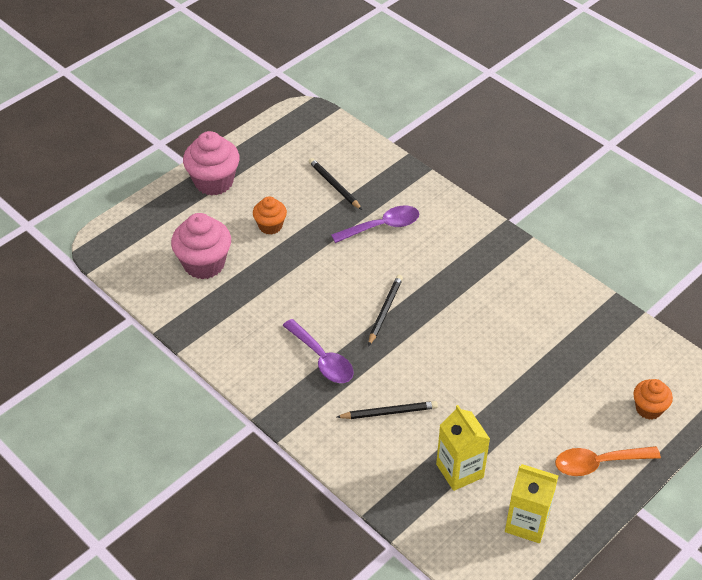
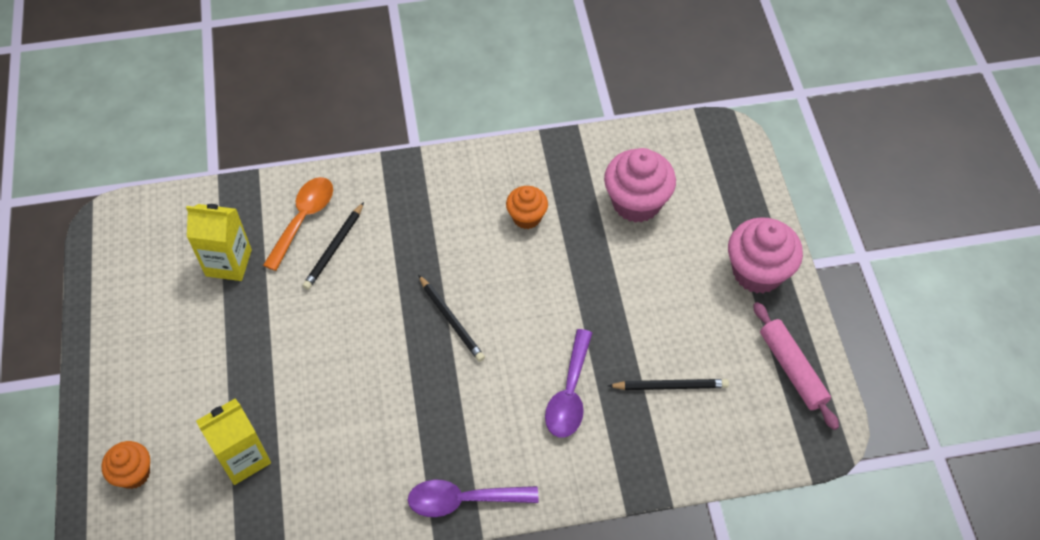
camera: 125 degrees right, 10 degrees up
(270, 226) = (649, 287): orange cupcake -> orange cupcake (526, 217)
(274, 140) = (792, 369): none -> pink rolling pin
(322, 359) = (437, 232): purple spoon -> purple spoon (463, 500)
(527, 523) = (136, 278): yellow carton -> yellow carton (243, 458)
(598, 463) = (129, 378): orange spoon -> orange spoon (303, 219)

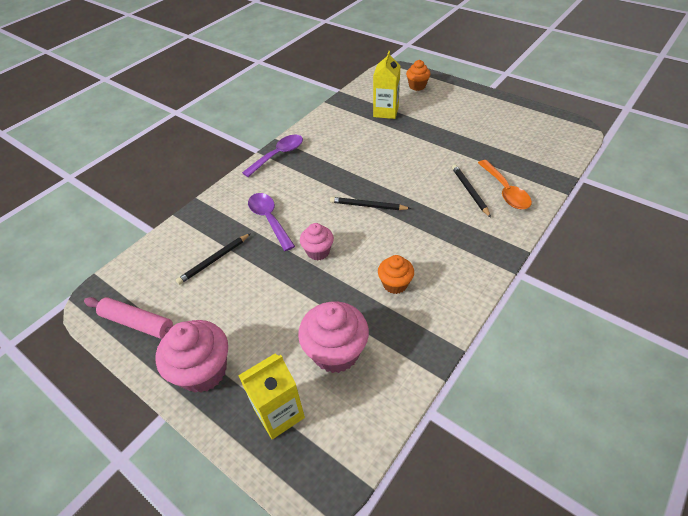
camera: 140 degrees right, 10 degrees down
(228, 263) = (503, 153): yellow carton -> yellow carton (279, 413)
(558, 307) = (318, 251): none -> pink cupcake

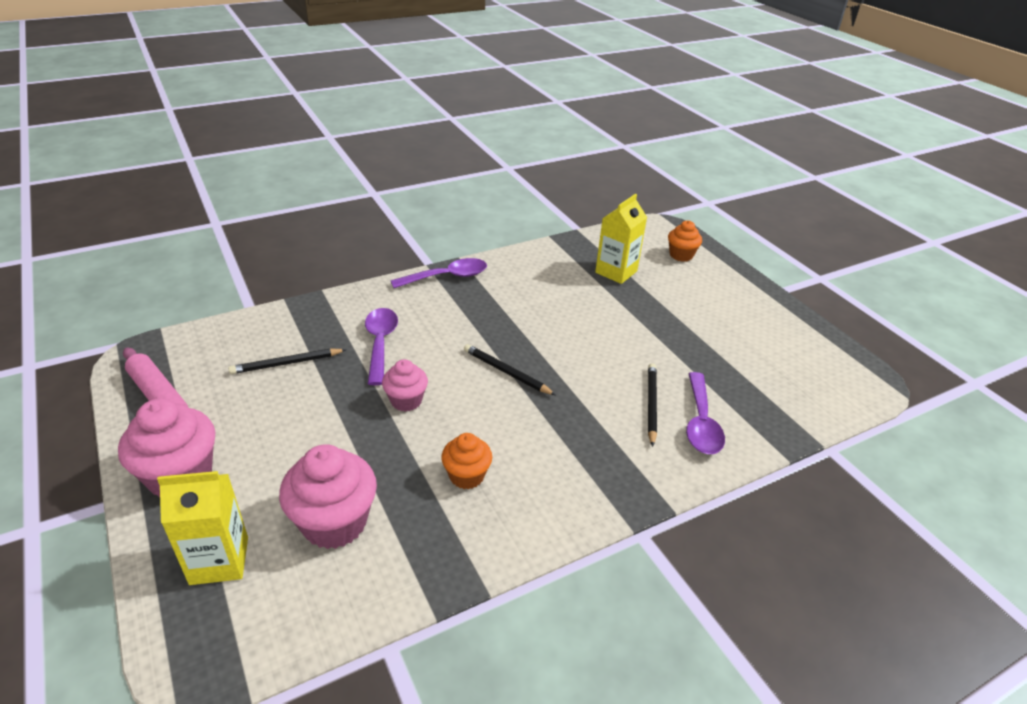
camera: 20 degrees right, 10 degrees down
(505, 191) = (701, 423): orange spoon -> purple spoon

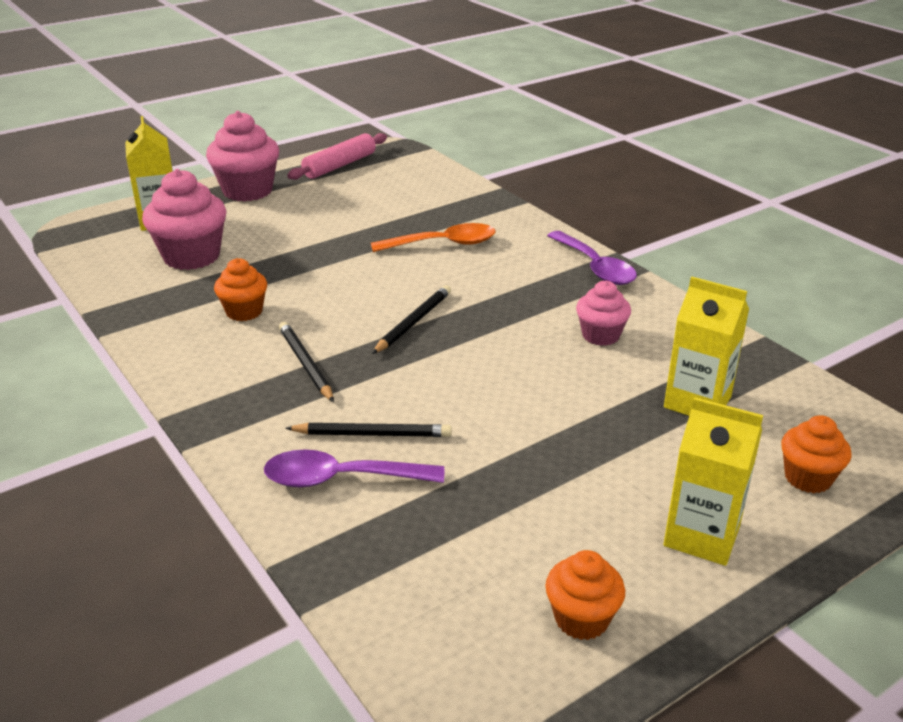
camera: 85 degrees right, 5 degrees down
(286, 363) = (396, 205): black pencil -> black pencil (305, 364)
(380, 343) = (443, 244): purple spoon -> orange spoon
(406, 401) = (352, 269): pink cupcake -> pink cupcake (600, 335)
(730, 295) = (701, 536): none -> yellow carton
(797, 343) = (581, 619): none -> orange cupcake

